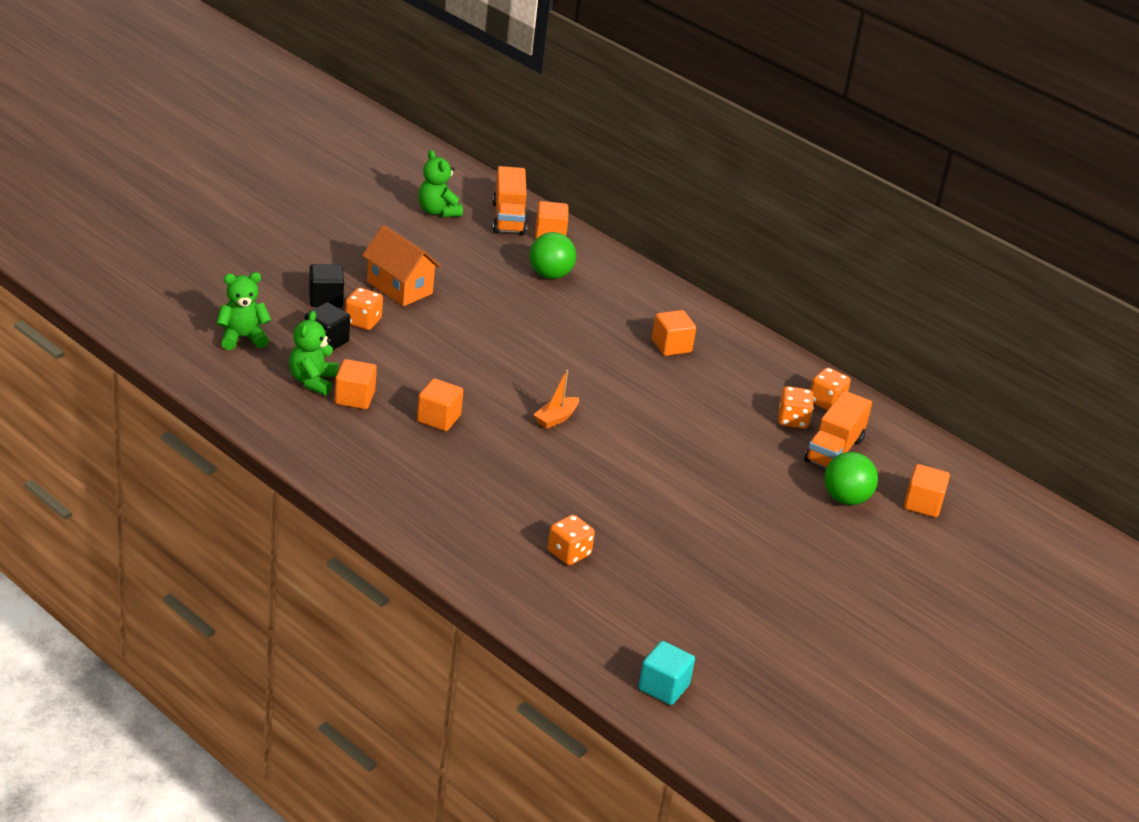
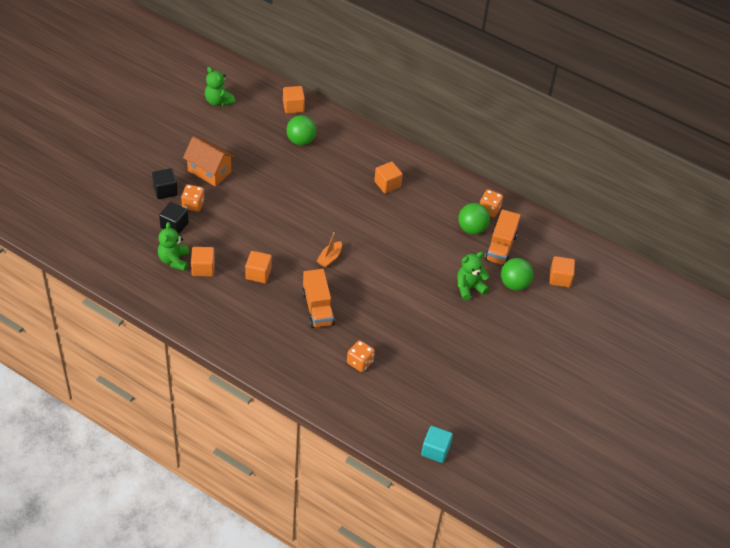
camera: 10 degrees left, 15 degrees up
(242, 338) = (121, 234): green teddy bear -> green teddy bear (469, 288)
(508, 218) = (264, 98): orange truck -> orange truck (317, 308)
(793, 420) = (472, 228): orange dice -> green ball

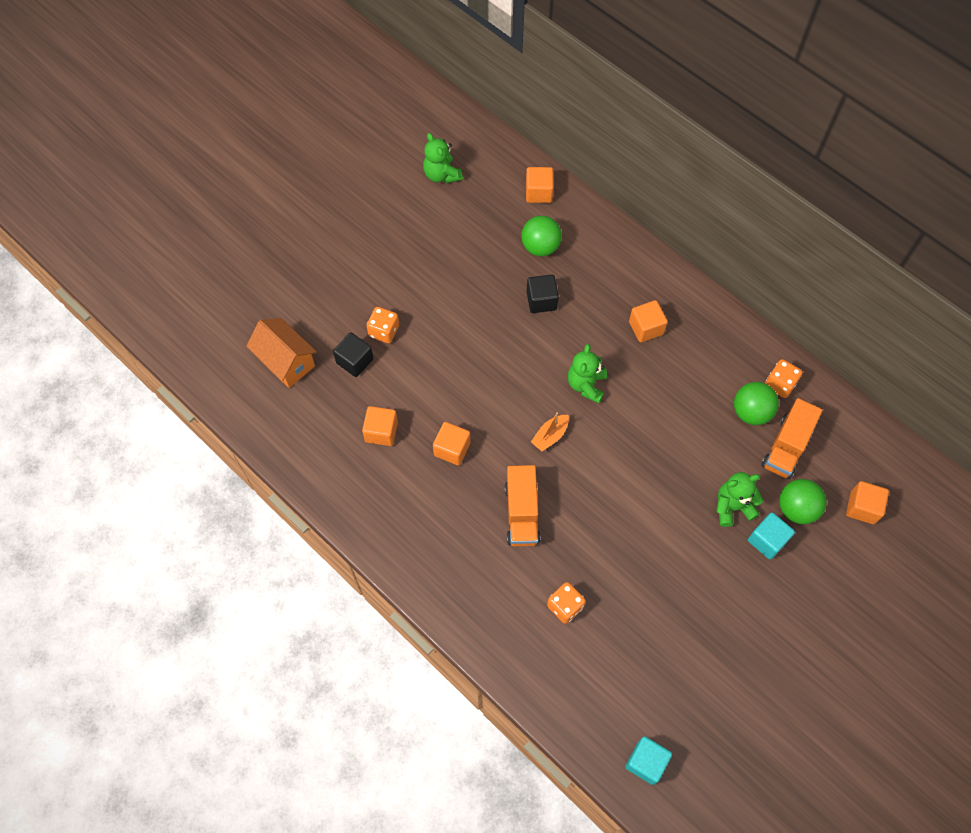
camera: 15 degrees right, 15 degrees up
(165, 191) = (351, 306): black cube -> black cube (541, 301)
(174, 260) = (346, 414): green teddy bear -> green teddy bear (586, 385)
(209, 171) = (413, 282): orange house -> orange house (286, 361)
(497, 305) = (767, 540): none -> turquoise cube

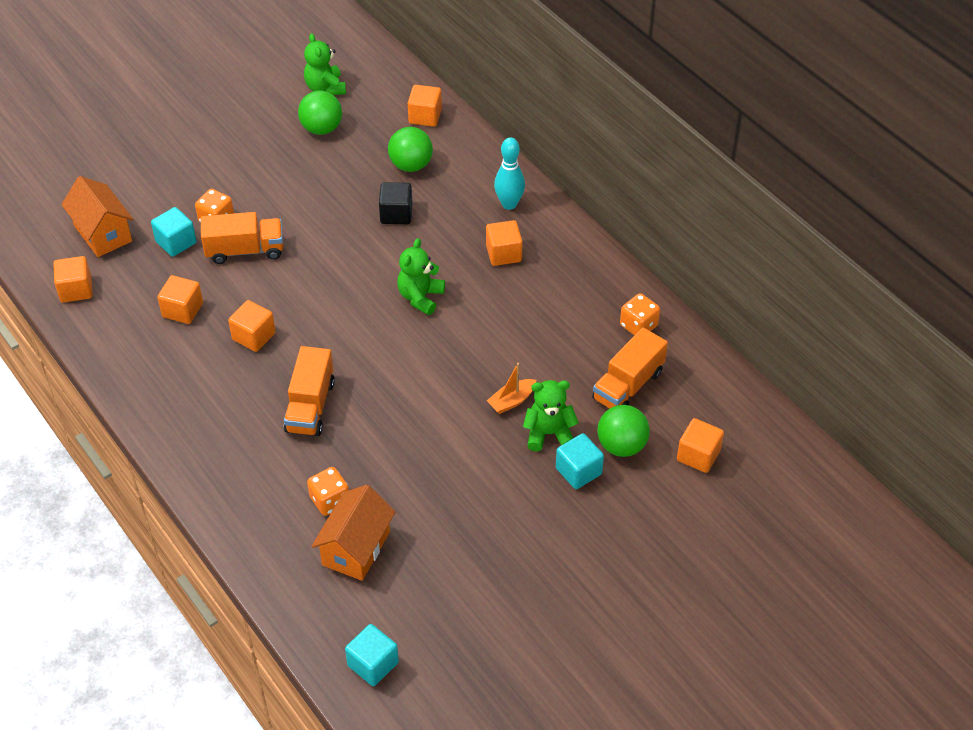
camera: 10 degrees right, 15 degrees down
(279, 425) = (76, 290): none -> orange cube
(355, 361) = (176, 242): black cube -> turquoise cube
(419, 360) = (245, 250): none -> orange truck
(550, 436) = (365, 339): orange boat -> orange boat (511, 401)
(600, 650) = (356, 548): none -> orange house
(637, 275) = (509, 204): none -> turquoise bowling pin
(751, 412) = (597, 347): green ball -> green ball (321, 128)

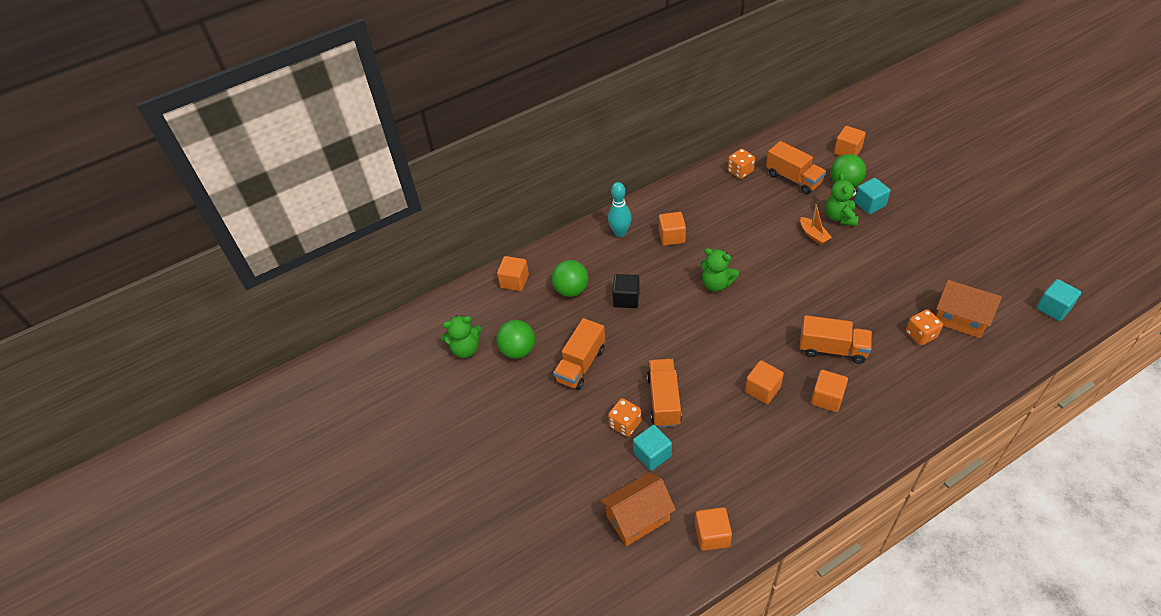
camera: 80 degrees left, 0 degrees up
(182, 310) = (735, 443): orange cube -> orange cube (827, 398)
(299, 180) = (580, 365): none -> orange truck

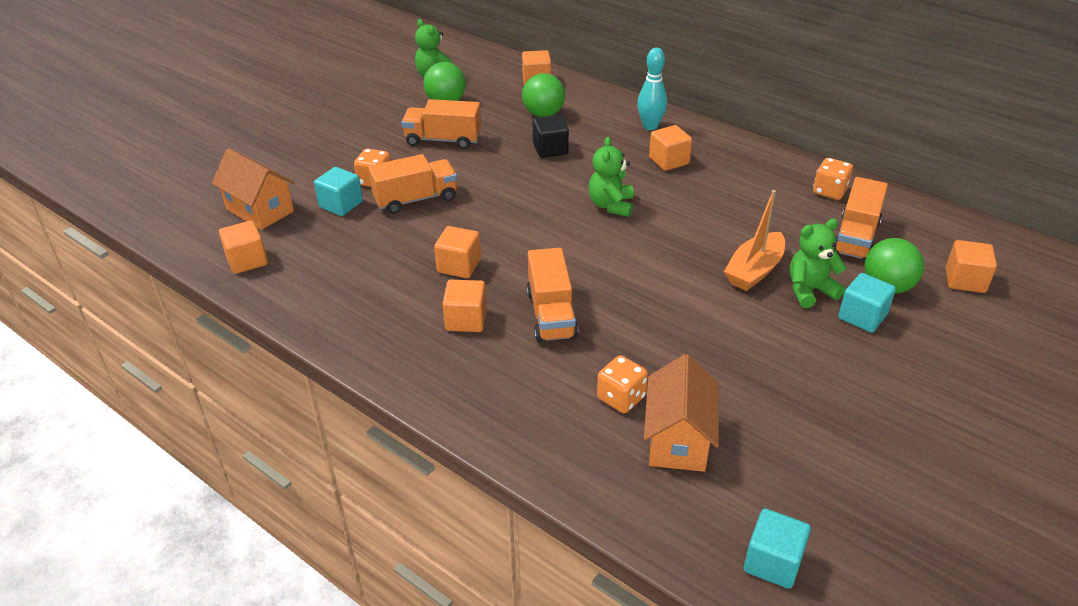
camera: 65 degrees right, 10 degrees down
(813, 235) = (754, 271): orange boat -> orange boat, size x1.54

